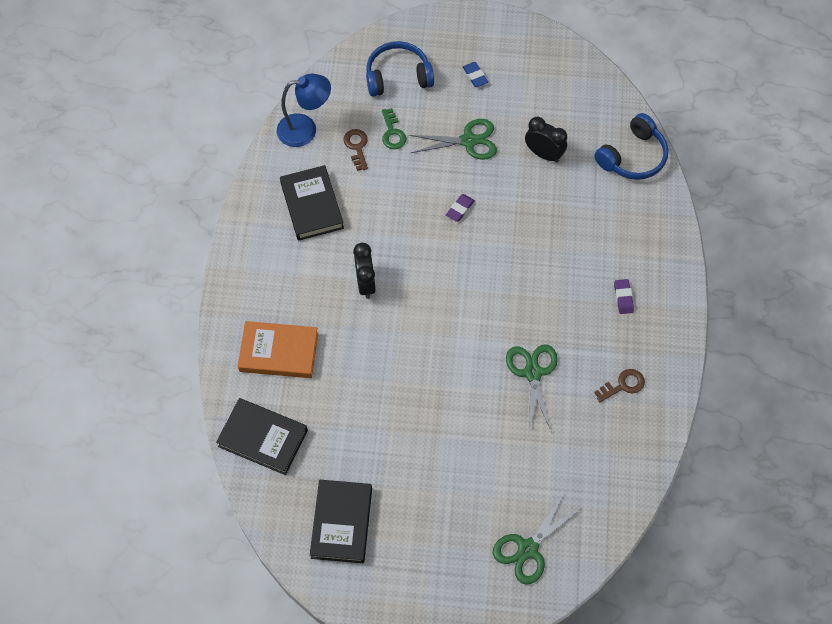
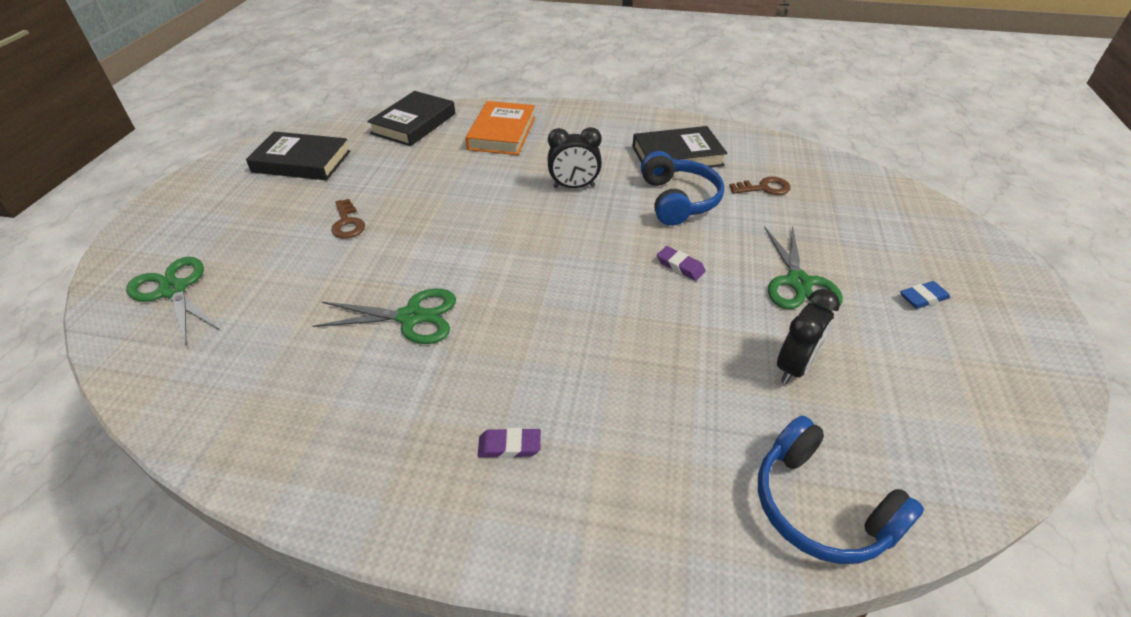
camera: 95 degrees right, 20 degrees down
(305, 129) = (780, 155): blue lamp -> none
(392, 133) = (792, 215): green key -> none
(398, 76) = (888, 224): blue headphones -> blue headphones (678, 200)
(623, 385) = (349, 424): brown key -> brown key (347, 223)

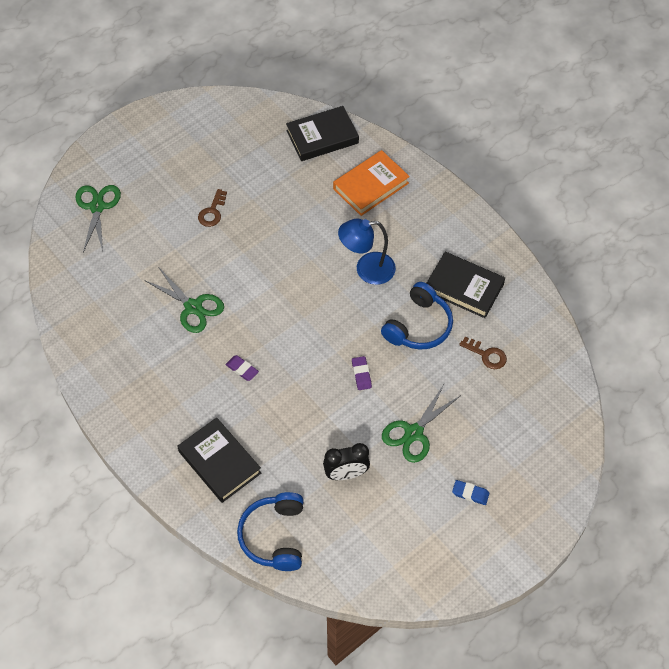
camera: 40 degrees right, 15 degrees up
(301, 162) = (225, 134): black book -> black book (219, 462)
(509, 446) = (177, 411): purple eraser -> purple eraser (242, 369)
(574, 187) = (367, 269): black clock -> blue lamp

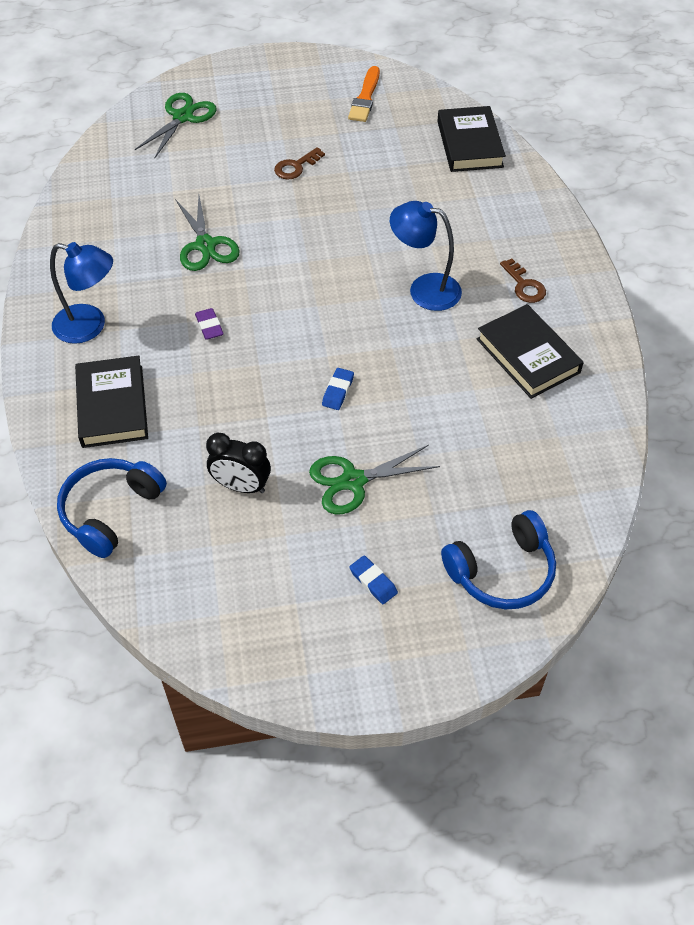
camera: 30 degrees right, 5 degrees down
(158, 411) = (90, 326): none -> blue lamp
(222, 129) = (365, 97): none -> orange brush
(322, 137) = (469, 144): black book -> black book turned 75 degrees clockwise
(361, 374) = (338, 391): purple eraser -> blue eraser
(370, 186) = (490, 210): orange book -> none
(419, 326) = (443, 372): blue headphones -> blue headphones (502, 572)
(486, 355) = (504, 439): brown key -> brown key (524, 285)

